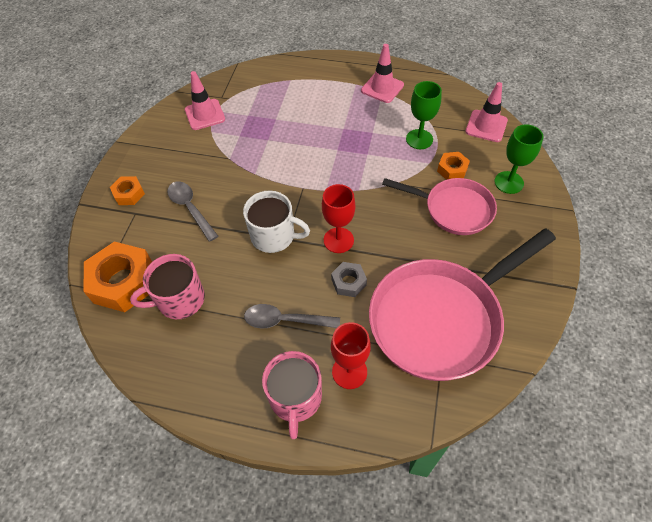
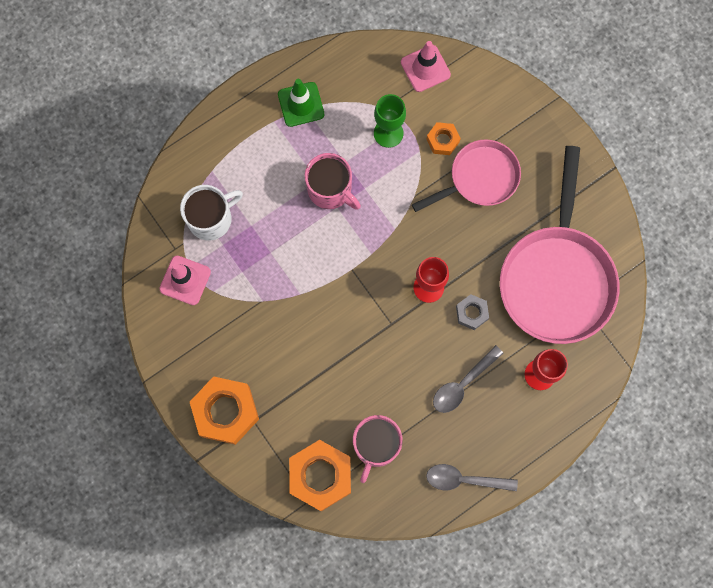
camera: 50 degrees left, 20 degrees up
(129, 194) = (226, 412): orange nut -> orange nut, size x1.95
(190, 209) = (291, 373): grey spoon -> grey spoon (464, 479)
(274, 236) = (380, 331): white mug -> white mug (211, 218)
(295, 398) = (527, 425): pink mug -> pink mug (330, 190)
(382, 88) = (301, 104): pink traffic cone -> green traffic cone
(509, 182) = (494, 113): green goblet -> none

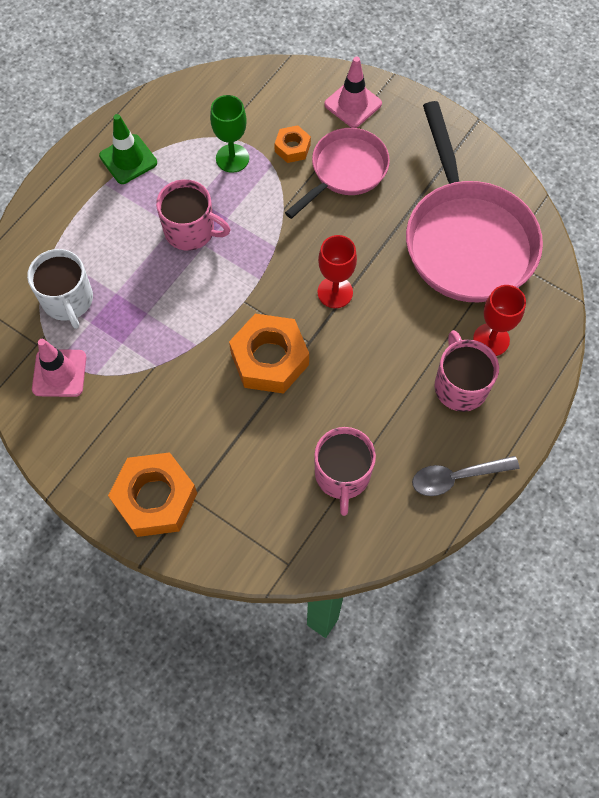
camera: 20 degrees left, 10 degrees down
(211, 218) = (68, 300): white mug -> white mug turned 120 degrees clockwise
(320, 476) = (292, 531): orange nut -> orange nut (269, 359)
(425, 68) = (247, 88): pink traffic cone -> pink traffic cone (353, 104)
(463, 384) = (412, 377): grey spoon -> none
(471, 313) = (392, 302): grey nut -> none
(498, 404) = (460, 385): none -> pink mug

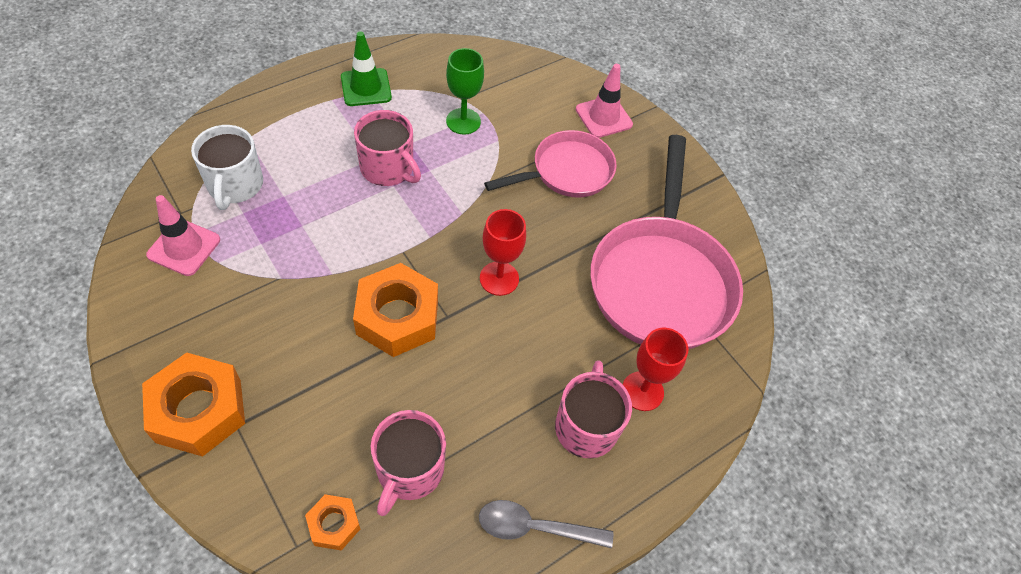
camera: 15 degrees right, 10 degrees down
(292, 148) = (525, 133): orange nut -> orange nut (334, 524)

